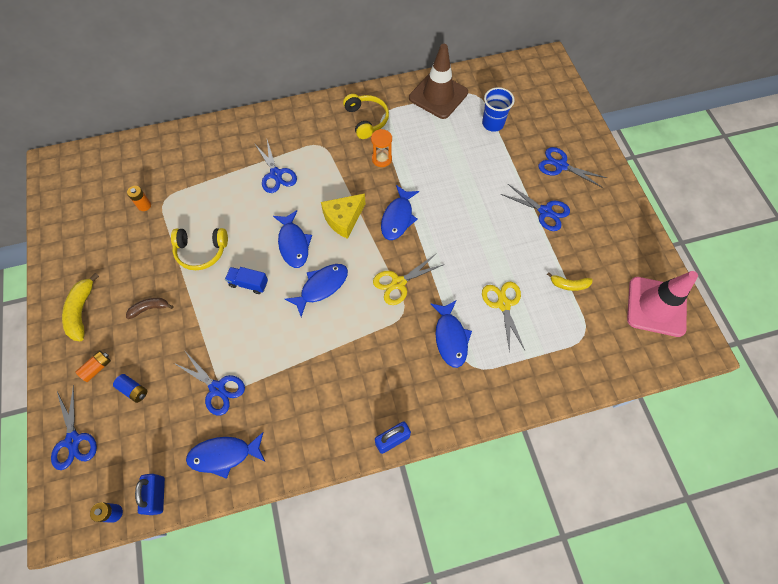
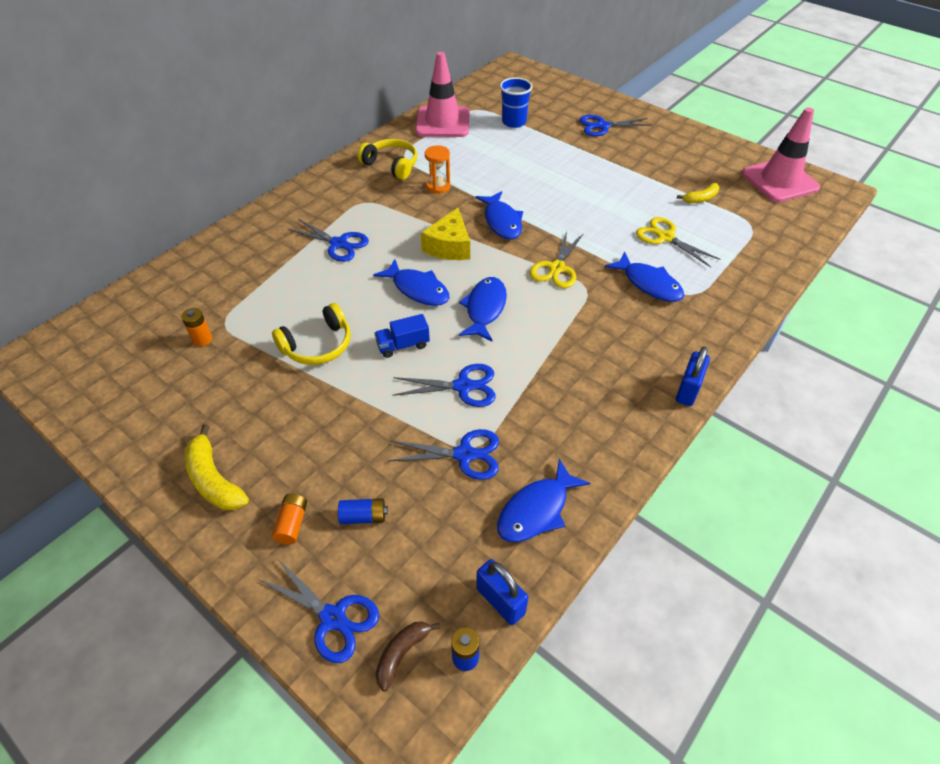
camera: 35 degrees left, 15 degrees down
(149, 308) = (305, 428): brown banana -> brown banana (402, 653)
(438, 95) = (442, 122): brown traffic cone -> pink traffic cone
(545, 211) = (625, 160): blue scissors -> blue scissors (463, 386)

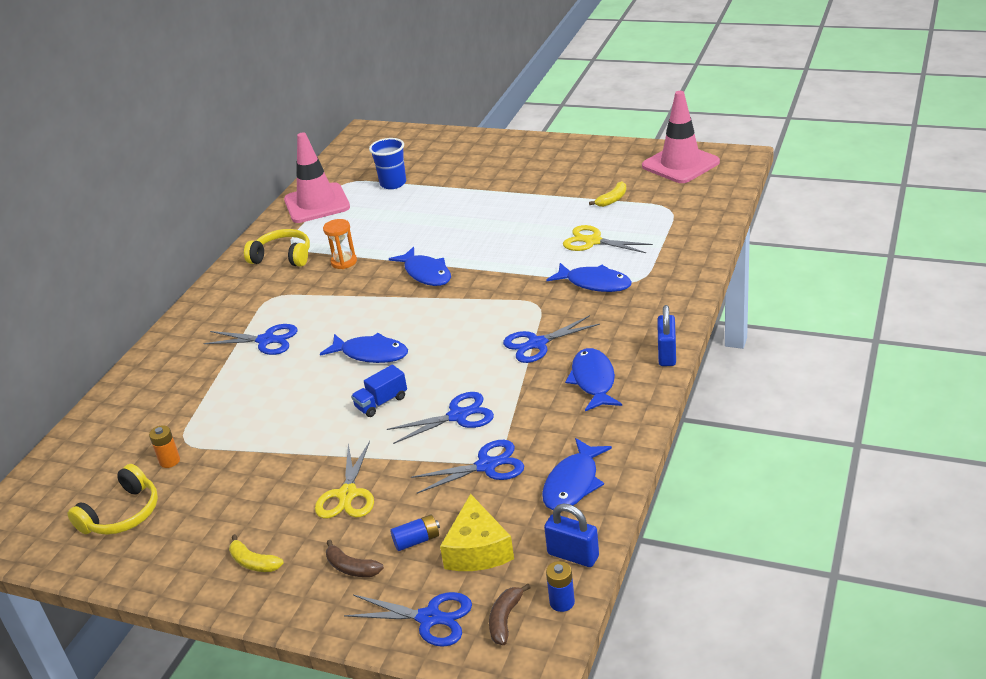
camera: 15 degrees left, 15 degrees down
(214, 480) = (253, 562): yellow banana -> yellow banana, size x0.63
(292, 523) = (351, 568): orange battery -> brown banana
(318, 345) = (295, 429): yellow headphones -> yellow headphones (122, 514)
(449, 246) = (383, 309): yellow cheese -> yellow cheese (477, 550)
(485, 308) = (446, 349): blue fish -> blue fish (593, 381)
(556, 268) = (500, 296): yellow scissors -> yellow scissors (347, 494)
(602, 126) = (487, 163): blue scissors -> blue scissors (537, 344)

